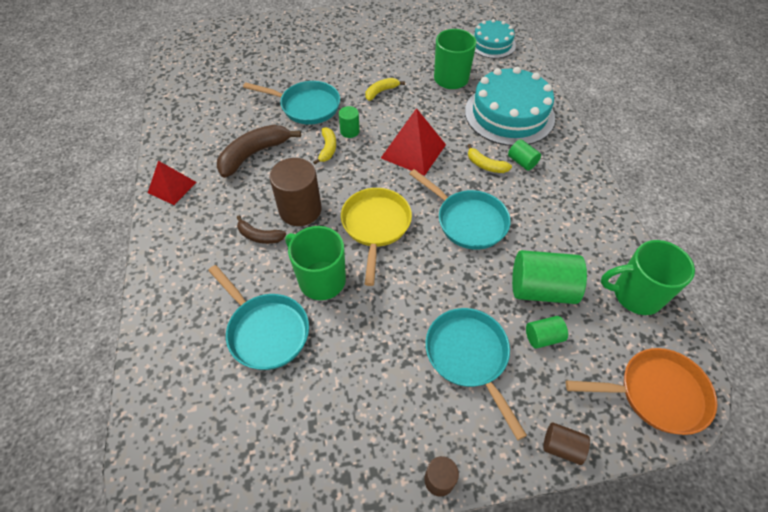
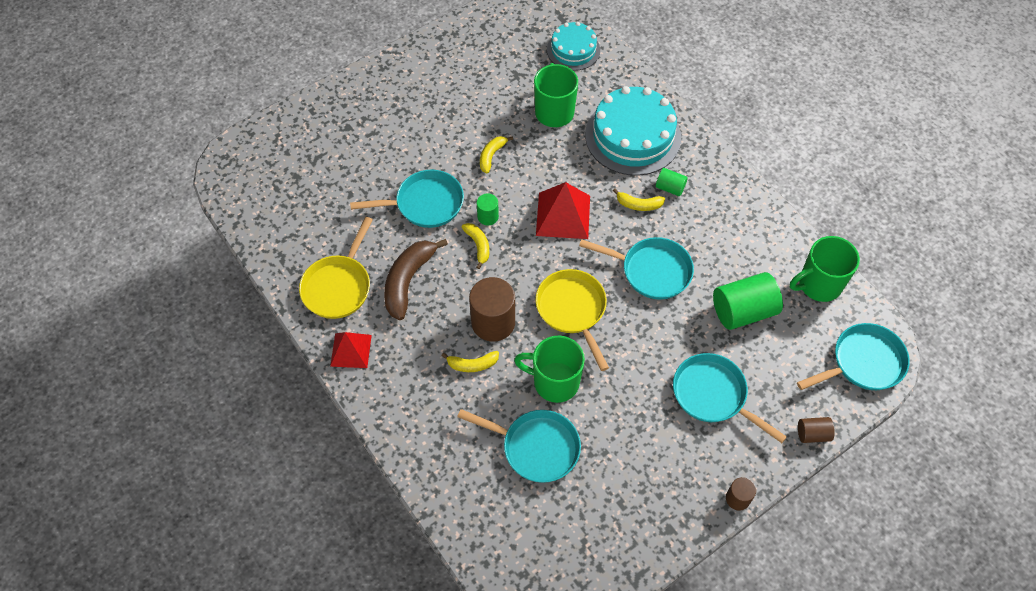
camera: 25 degrees left, 5 degrees up
(199, 139) = (338, 286): none -> yellow pan
(259, 236) = (472, 364): brown banana -> yellow banana
(543, 337) = (762, 353): green cylinder -> none
(656, 393) = (863, 363): orange pan -> turquoise pan

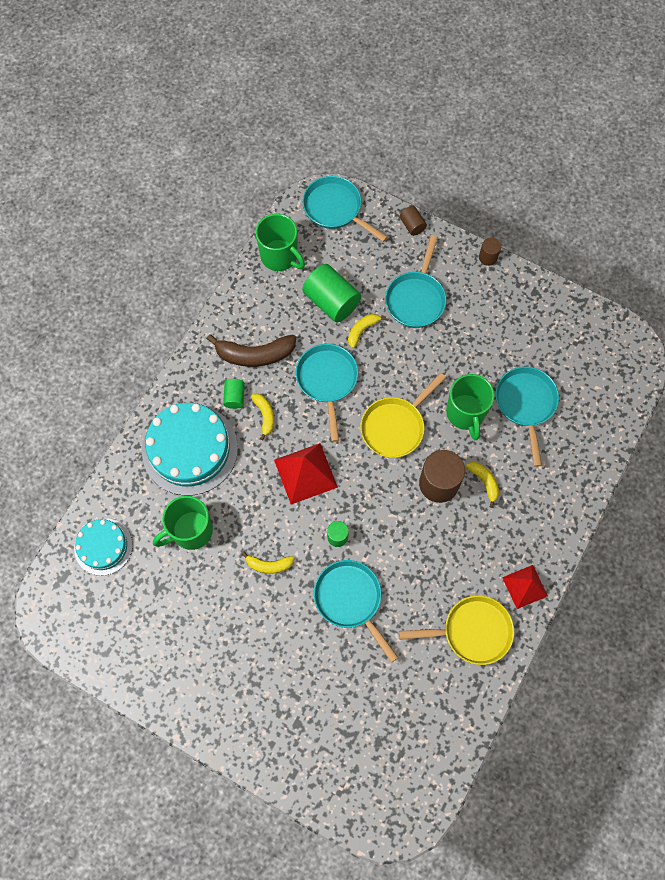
camera: 115 degrees left, 10 degrees up
(408, 281) = (436, 573): brown banana -> brown banana (255, 354)
(478, 246) = (371, 531): yellow banana -> yellow banana (362, 330)

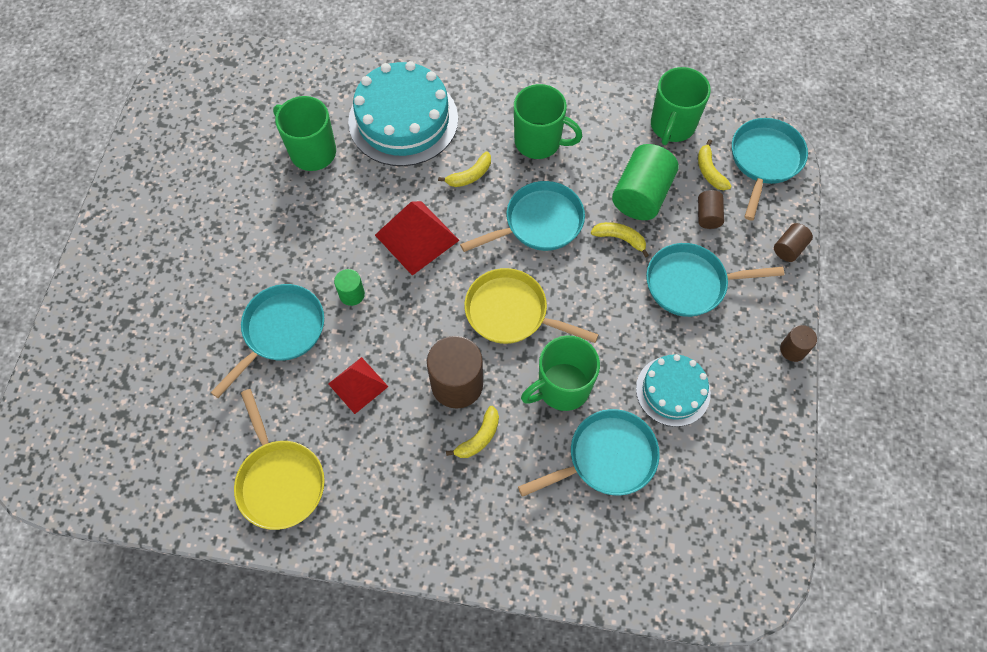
camera: 70 degrees right, 5 degrees down
(103, 546) = (270, 83): turquoise cake -> turquoise cake (673, 391)
(235, 397) = (480, 140): green cylinder -> none
(255, 354) = (539, 142): brown banana -> green mug
(269, 565) = (297, 236): yellow banana -> yellow banana (709, 171)
(366, 265) = (708, 216): none -> brown cylinder
(524, 586) = (356, 528): red pyramid -> red pyramid (358, 385)

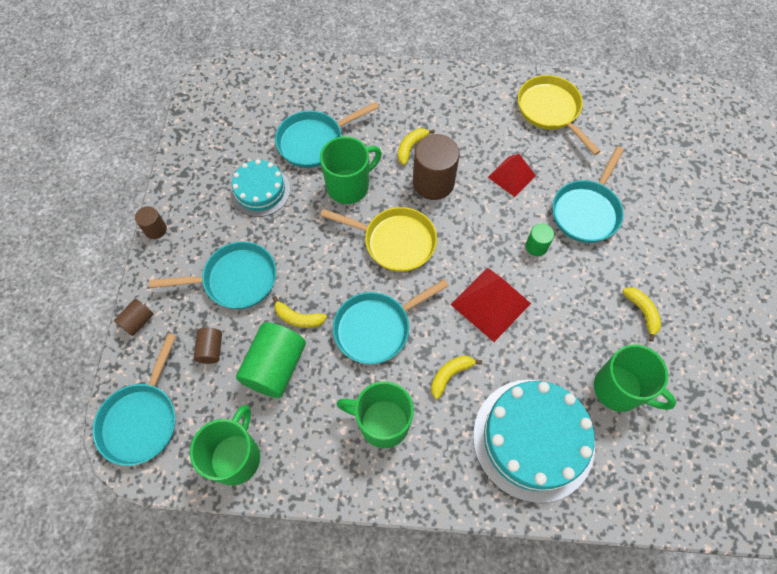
camera: 175 degrees right, 0 degrees up
(709, 171) = (202, 401): yellow banana -> yellow banana (642, 312)

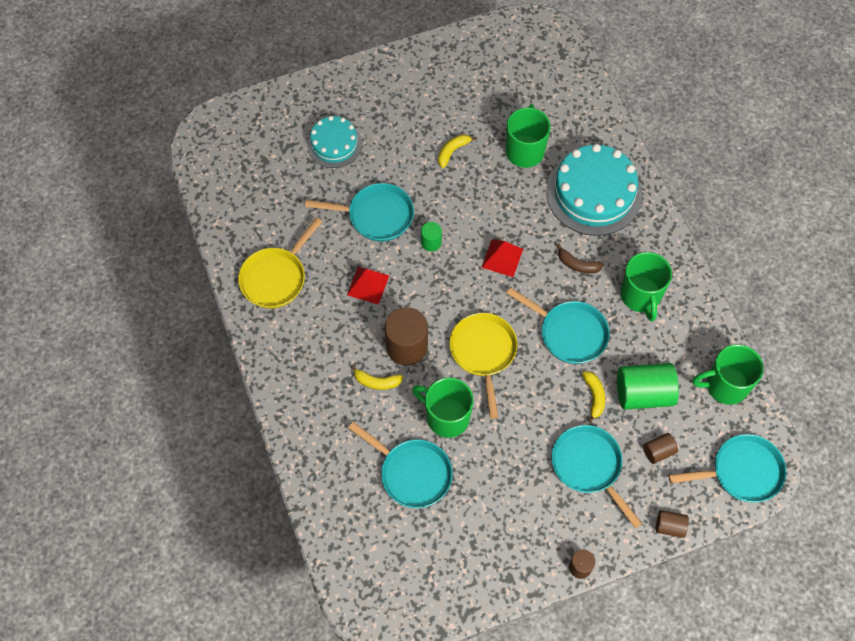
camera: 115 degrees left, 0 degrees up
(260, 190) = (491, 494): turquoise cake -> turquoise cake (334, 144)
(450, 375) = (577, 264): yellow banana -> brown banana
(490, 303) = (502, 258): red pyramid -> red pyramid, size x0.66

